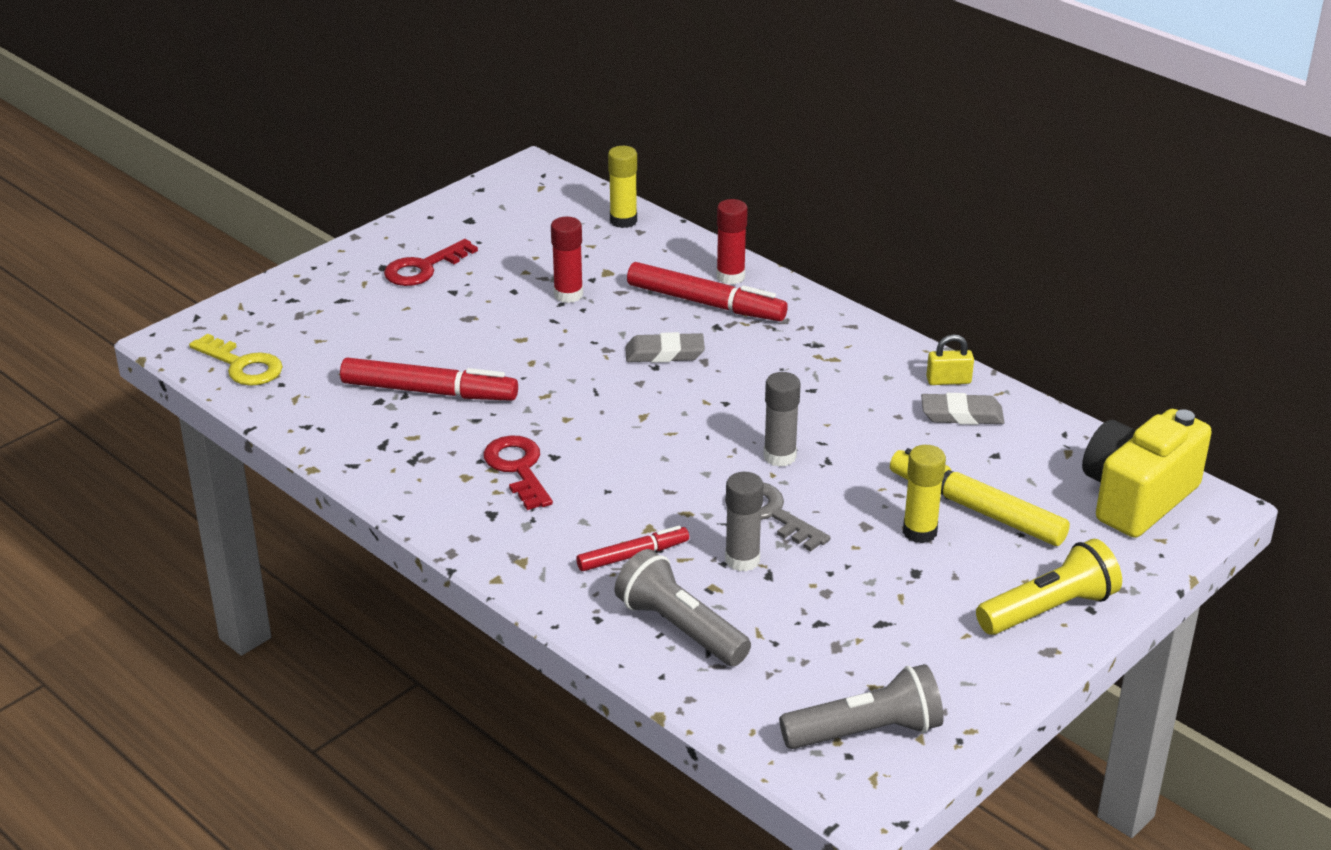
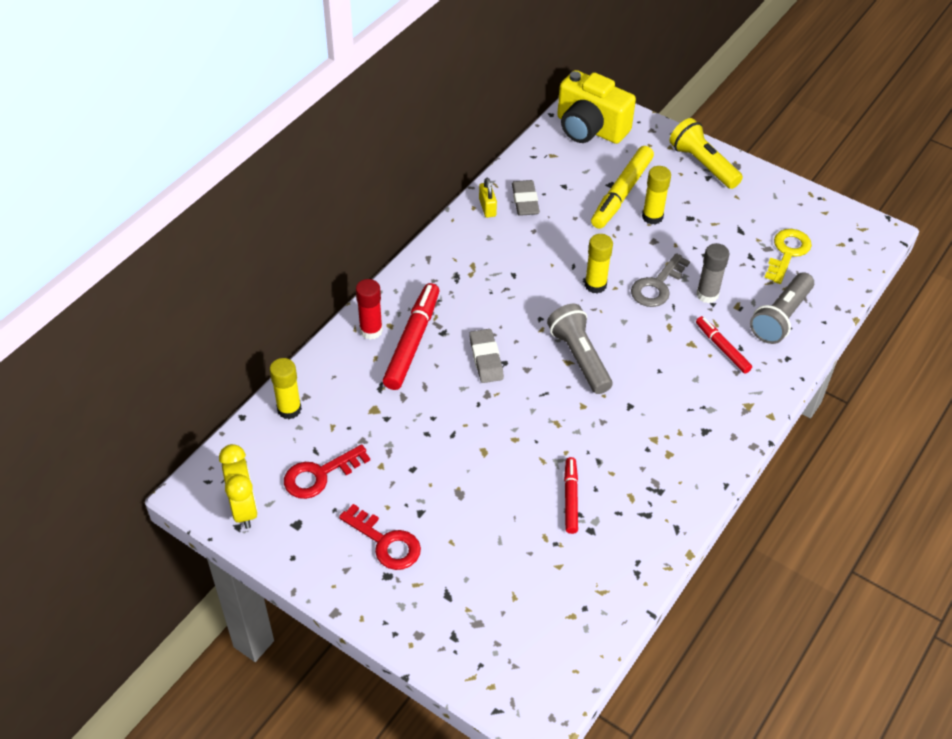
camera: 100 degrees left, 15 degrees up
(242, 365) = (565, 646): yellow key -> yellow key (787, 252)
(429, 391) = (570, 498): red marker -> red marker, size x0.59
(501, 192) = (244, 508): none -> yellow clock
(518, 468) = (650, 424): red key -> red key (319, 475)
(568, 295) = (413, 430): red glue stick -> none
(779, 456) = (595, 285): grey glue stick -> yellow glue stick
(866, 732) = (830, 233): grey flashlight -> grey flashlight (579, 357)

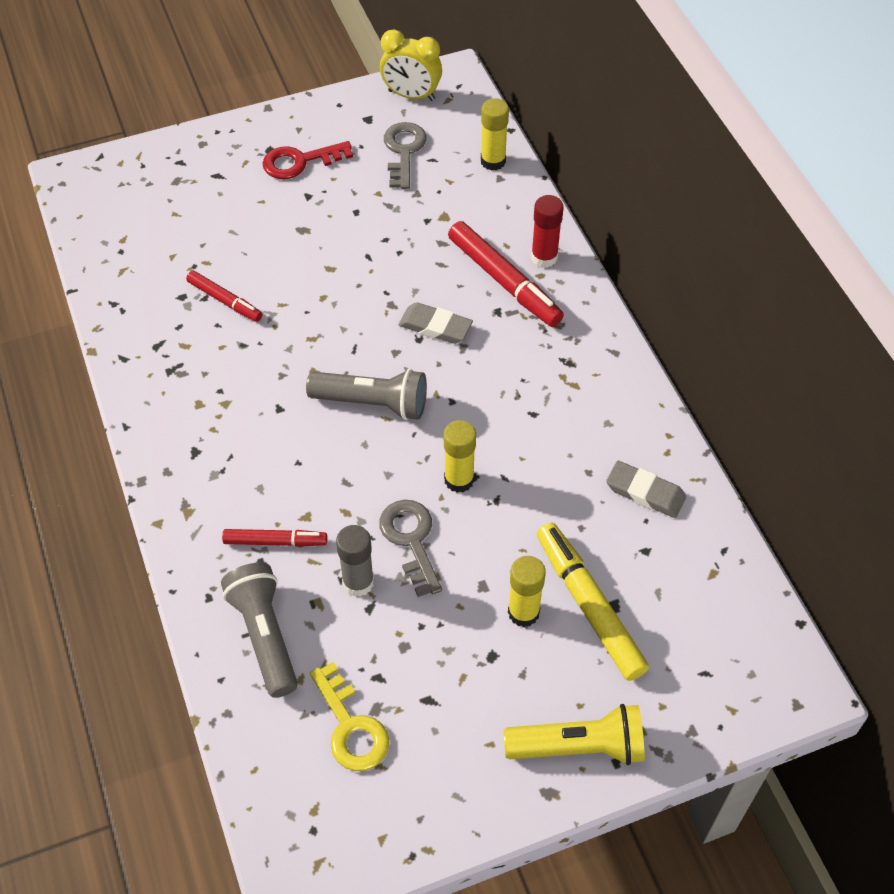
camera: 125 degrees right, 5 degrees up
(319, 475) = (403, 151): red key -> grey key
(487, 207) = (659, 448): yellow padlock -> none
(590, 128) = (741, 652): yellow camera -> none

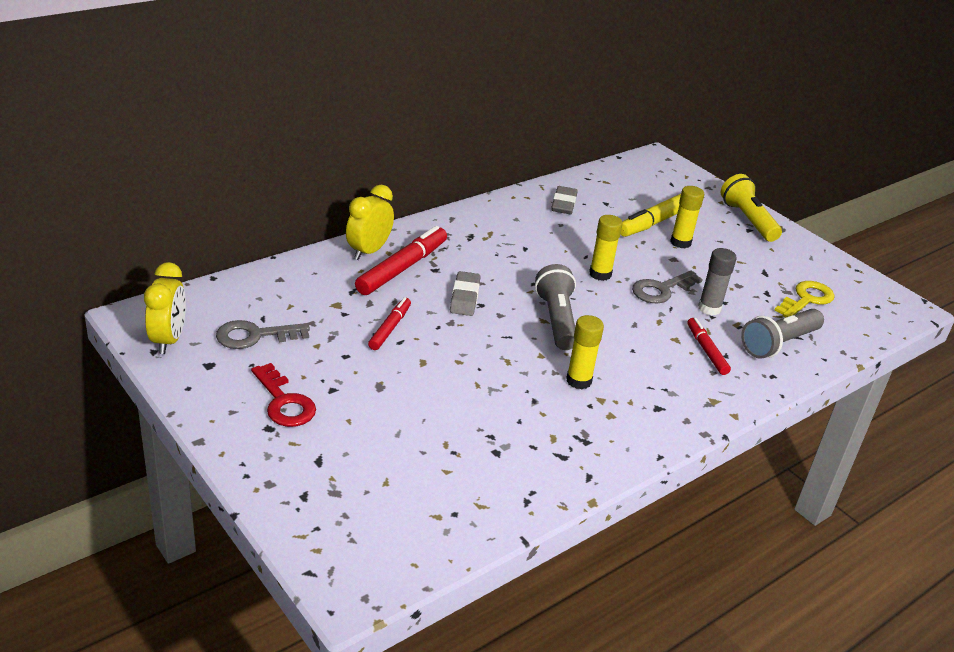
camera: 110 degrees left, 20 degrees down
(225, 301) = (489, 421): red marker -> red marker (390, 328)
(493, 161) = (259, 284): yellow glue stick -> yellow glue stick (578, 381)
(544, 257) = (369, 251): red glue stick -> yellow clock

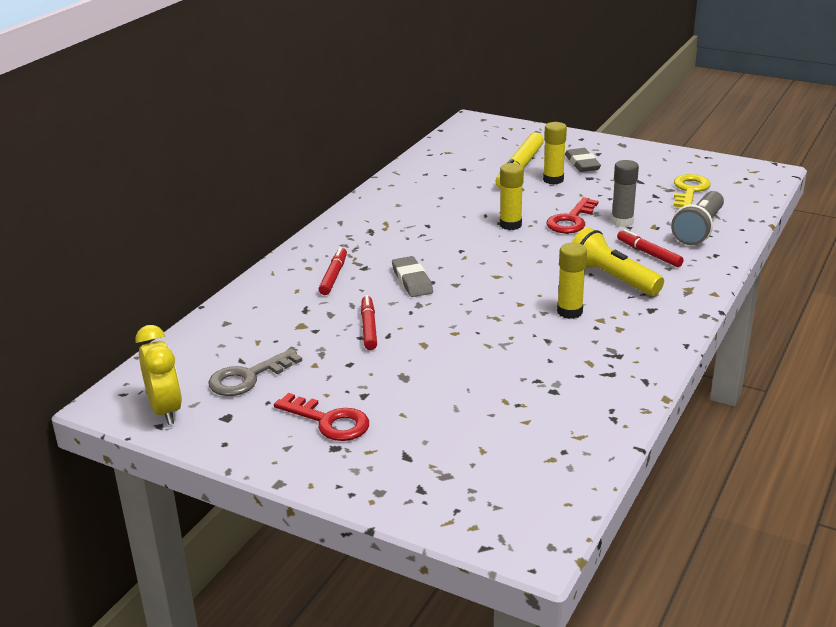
camera: 20 degrees left, 5 degrees down
(369, 251) = (289, 272): yellow clock -> none
(402, 268) = (333, 276): red marker -> red marker, size x0.59
(556, 320) = (507, 272): grey flashlight -> none
(564, 204) = (428, 180): grey eraser -> grey eraser (582, 164)
(661, 290) = (571, 220): grey key -> red key
(747, 220) = (590, 146): yellow flashlight -> yellow flashlight (612, 278)

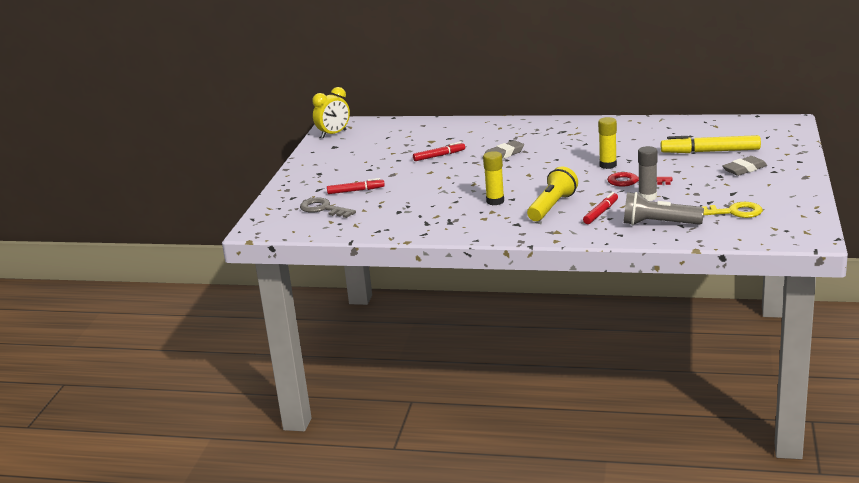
camera: 75 degrees right, 5 degrees down
(248, 377) = (371, 142): grey key -> grey key (323, 209)
(329, 421) = (341, 167): red key -> none
(333, 276) = (493, 135): red marker -> red marker (356, 191)
(553, 180) = (701, 165): yellow glue stick -> none

